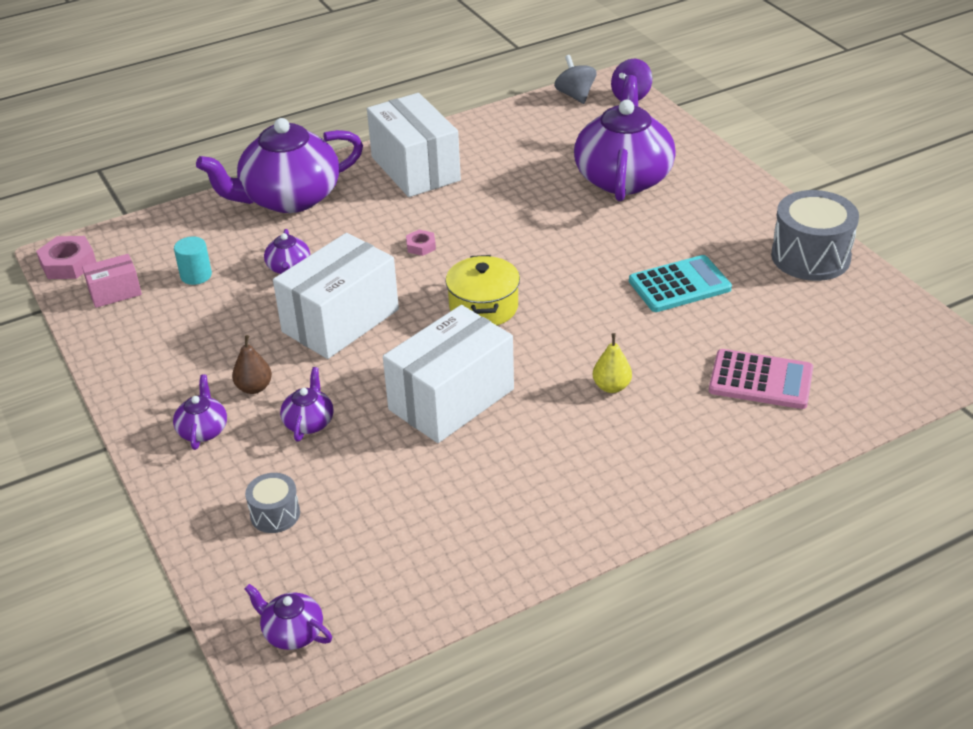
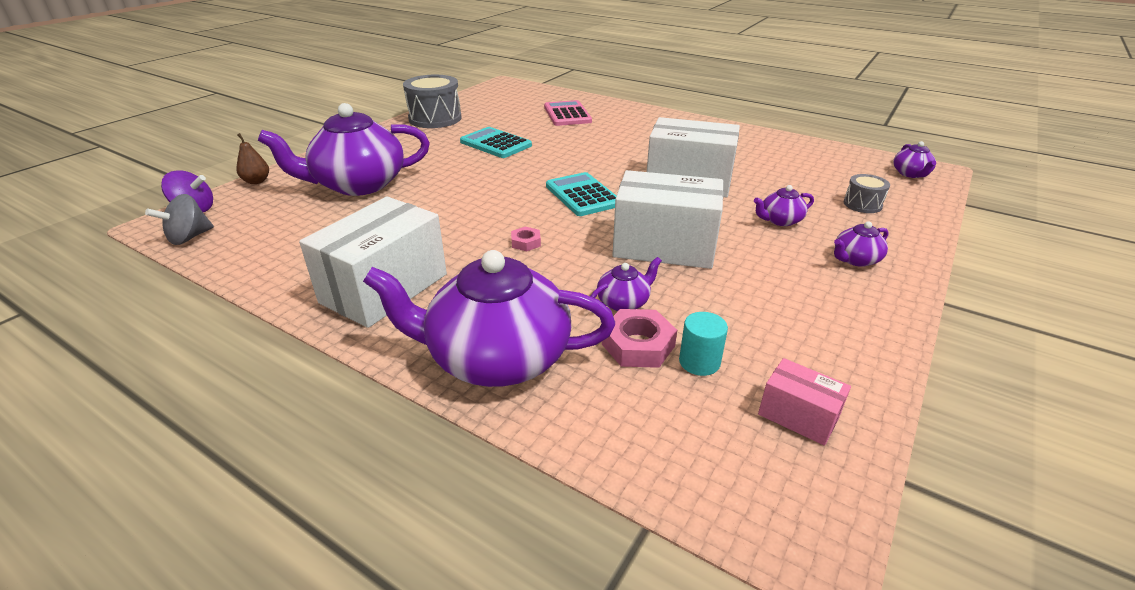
camera: 120 degrees left, 5 degrees down
(68, 263) = (810, 512): pink nut -> pink nut (638, 345)
(254, 388) = (785, 255): brown pear -> brown pear (256, 181)
(289, 198) = (496, 358): purple teapot -> purple teapot turned 150 degrees clockwise
(483, 307) = (582, 195): yellow pot -> turquoise calculator
(611, 386) = (616, 143): yellow pear -> none

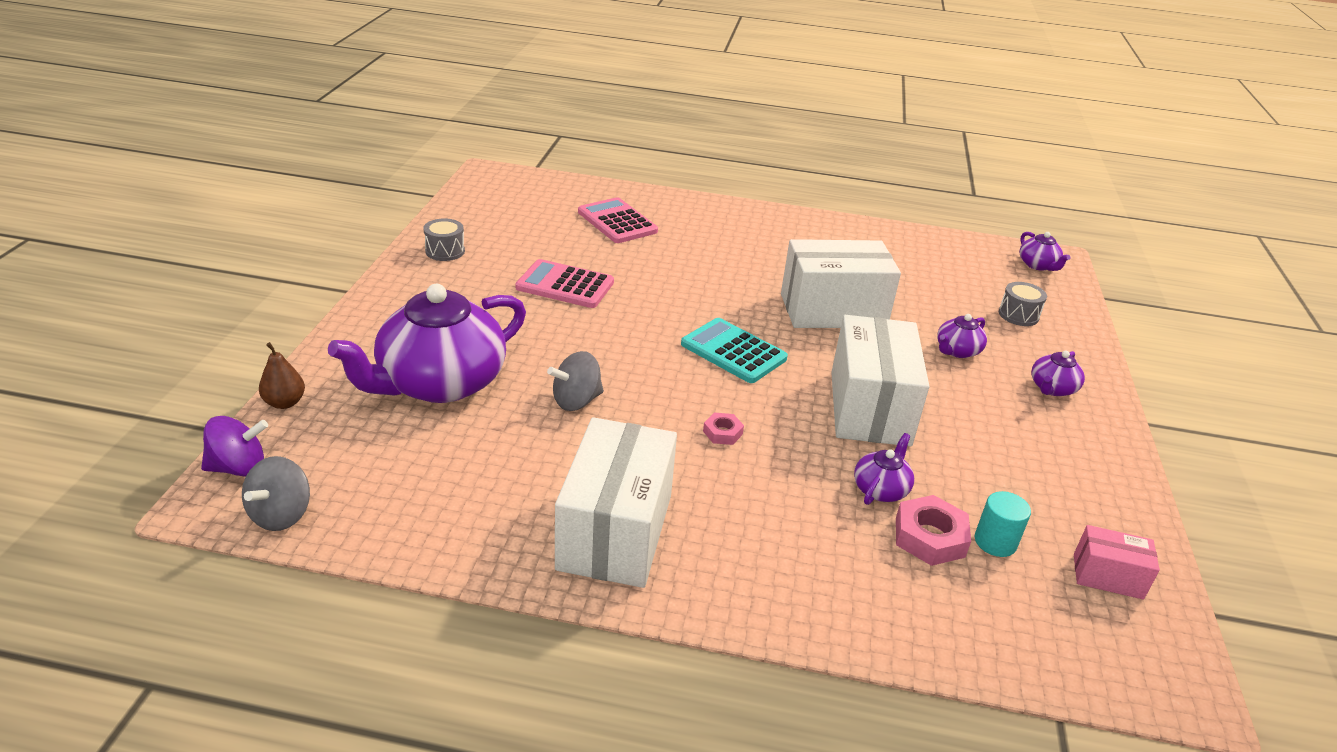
camera: 25 degrees left, 0 degrees up
(435, 118) = (445, 251): grey drum -> grey drum, size x0.52
(437, 207) = (576, 401): none -> grey spinning top
(495, 144) = (565, 285): turquoise calculator -> pink calculator
(496, 358) = (809, 588): purple teapot -> none
(664, 246) = (870, 408): white box -> white box turned 75 degrees counterclockwise

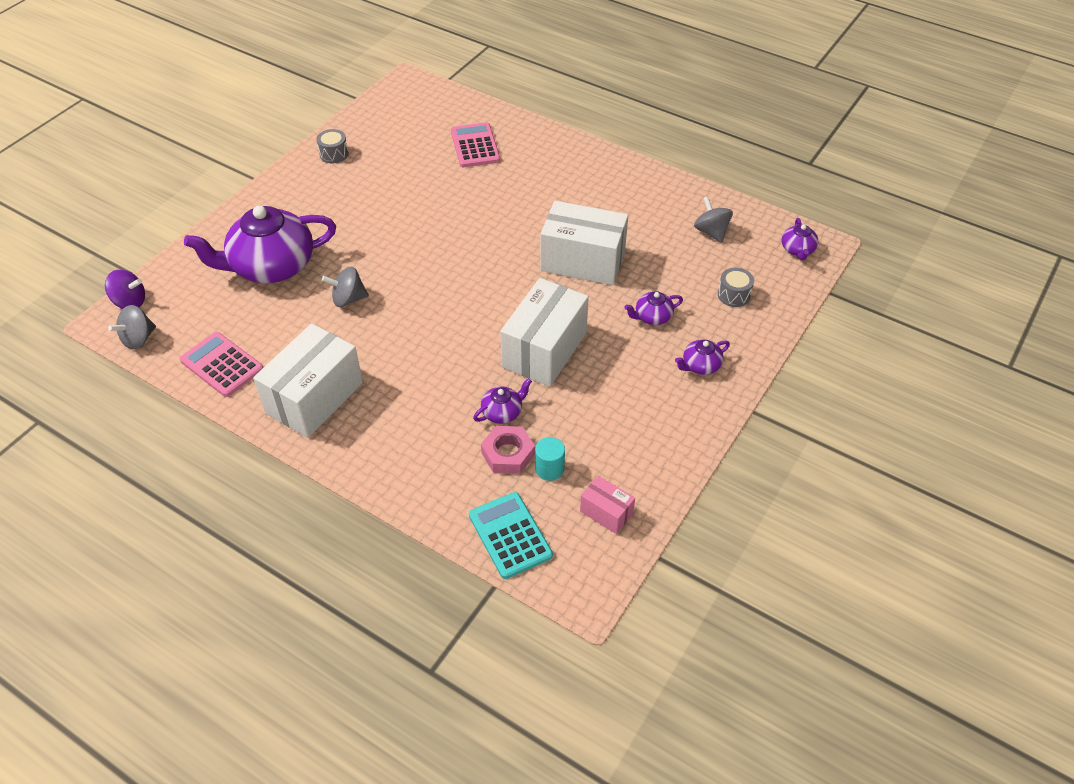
camera: 25 degrees right, 15 degrees up
(285, 402) = (174, 261): brown pear -> none
(565, 285) = (399, 200): pink calculator -> pink calculator (222, 365)
(722, 433) = (427, 345): pink nut -> none
(733, 351) = (481, 282): turquoise calculator -> turquoise calculator (510, 535)
(940, 263) = (711, 232): none -> grey spinning top

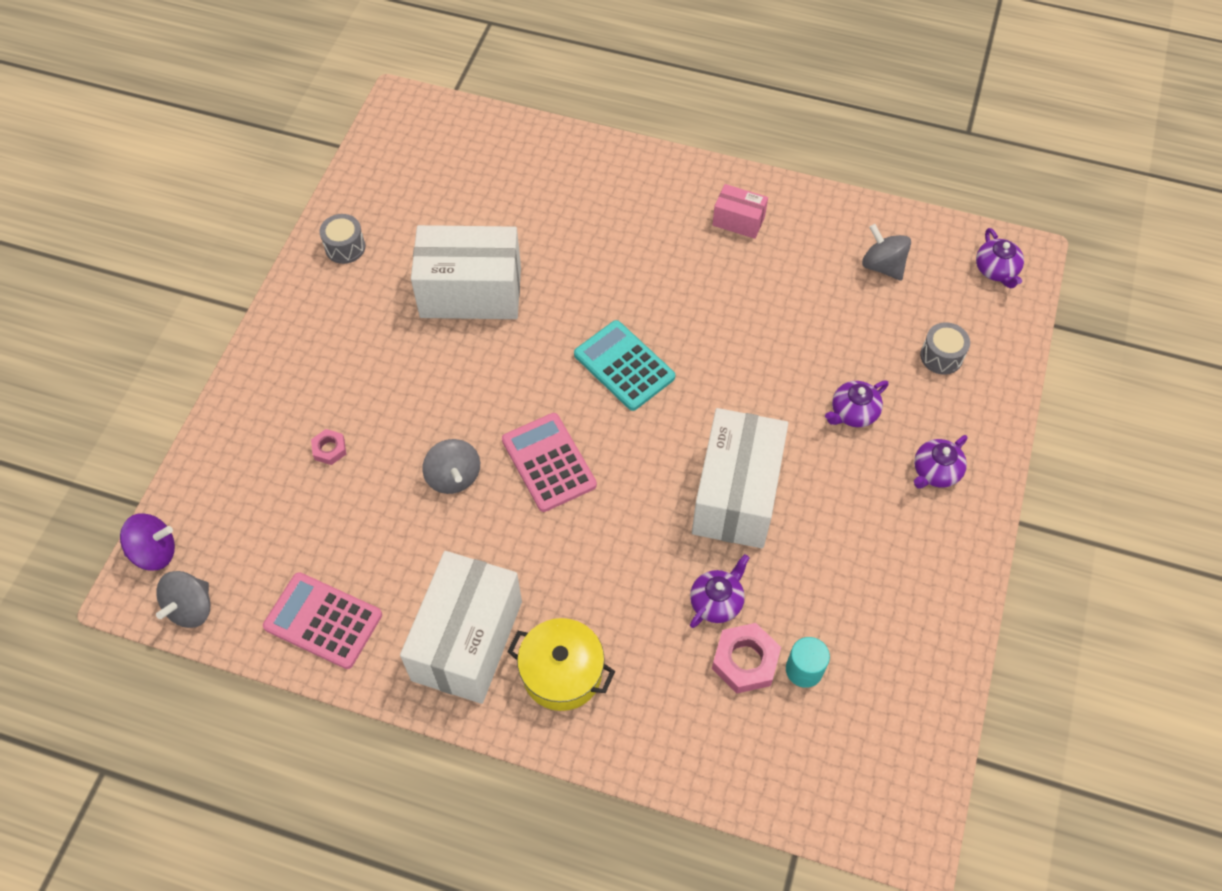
camera: 15 degrees left, 10 degrees up
(271, 266) = (329, 449): purple teapot -> pink nut
(348, 299) = (453, 477): grey spinning top -> grey spinning top turned 90 degrees counterclockwise
(372, 432) = (562, 673): none -> yellow pot
(475, 146) = (532, 194): pink calculator -> pink calculator (548, 462)
(510, 535) = (790, 778): turquoise calculator -> turquoise calculator (624, 366)
(583, 261) = (737, 347): white box -> white box (471, 292)
(606, 512) = (894, 714): pink box -> pink box (738, 221)

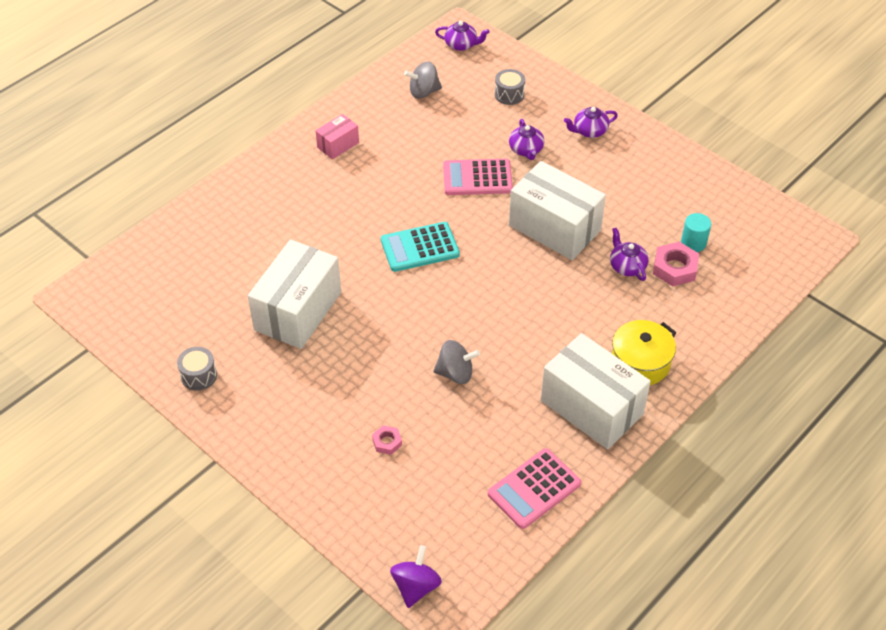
camera: 65 degrees left, 10 degrees down
(191, 608) = (480, 573): grey spinning top -> none
(548, 462) = (474, 315): pink calculator -> pink calculator (477, 178)
(935, 471) = (589, 131): purple teapot -> purple teapot turned 90 degrees clockwise

